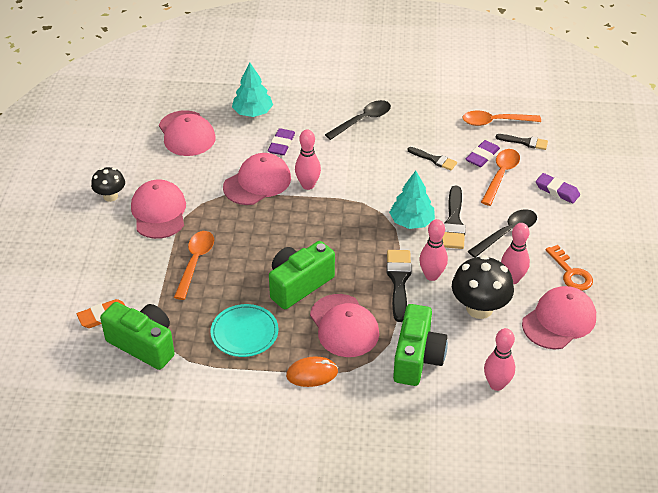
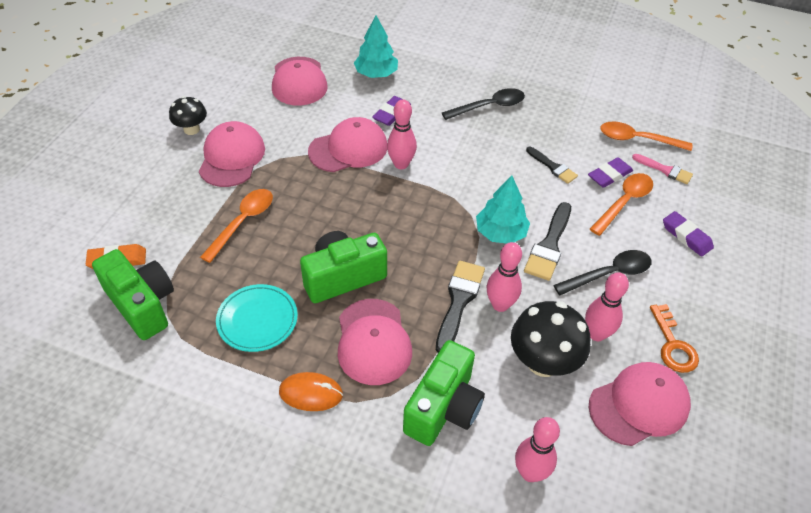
camera: 15 degrees right, 5 degrees up
(525, 142) = (665, 170): black brush -> pink brush

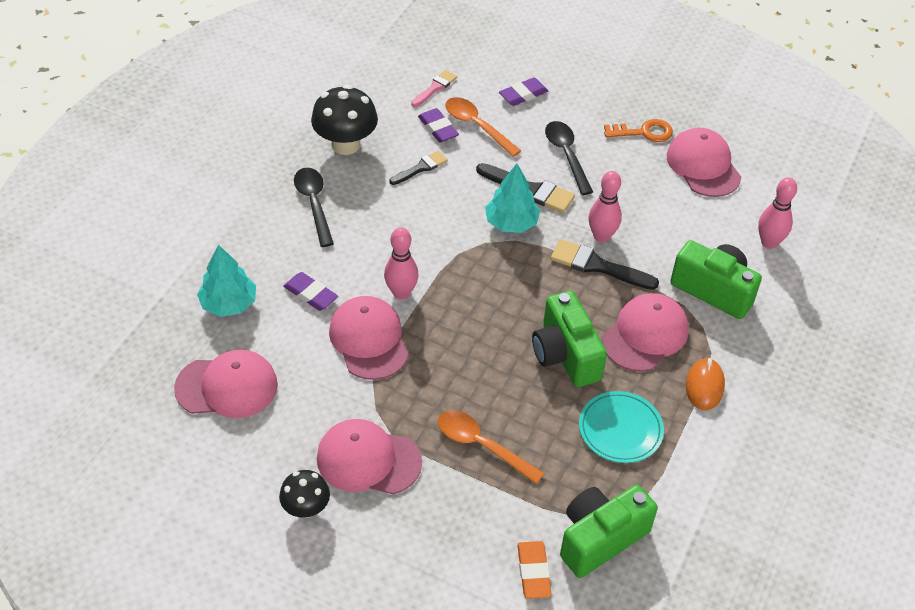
camera: 85 degrees left, 0 degrees up
(373, 341) = (645, 335): pink cap -> pink cap turned 45 degrees counterclockwise
(543, 362) = (664, 217): black mushroom -> black mushroom (346, 144)
(596, 334) = (633, 177): pink bowling pin -> none
(637, 139) = (388, 97): orange spoon -> none

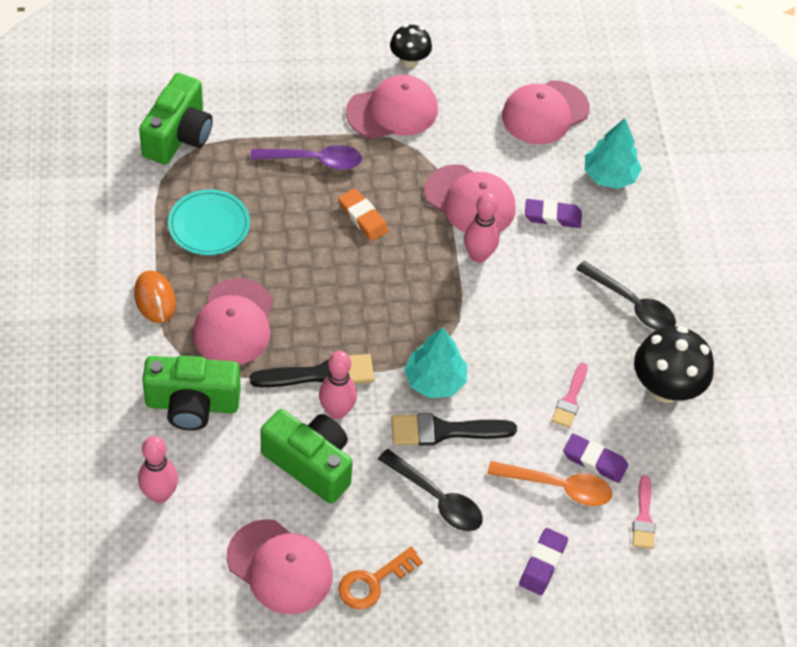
camera: 145 degrees right, 5 degrees up
(421, 168) = (570, 399): black brush -> pink brush
(481, 445) = (314, 160): orange spoon -> purple spoon
(533, 572) = (215, 93): orange eraser -> orange eraser (363, 217)
(565, 355) = (295, 268): green camera -> green camera (310, 464)

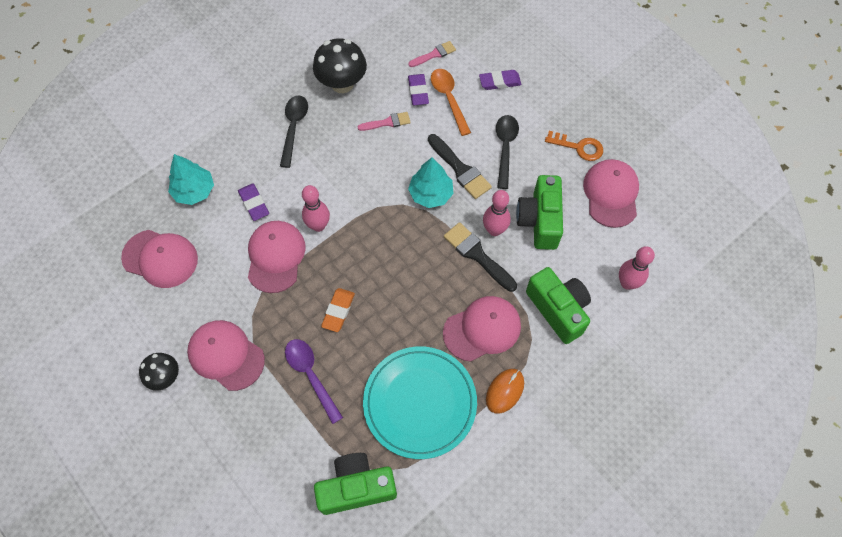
camera: 120 degrees left, 10 degrees up
(209, 225) = (420, 403): turquoise plate -> turquoise plate, size x1.65

